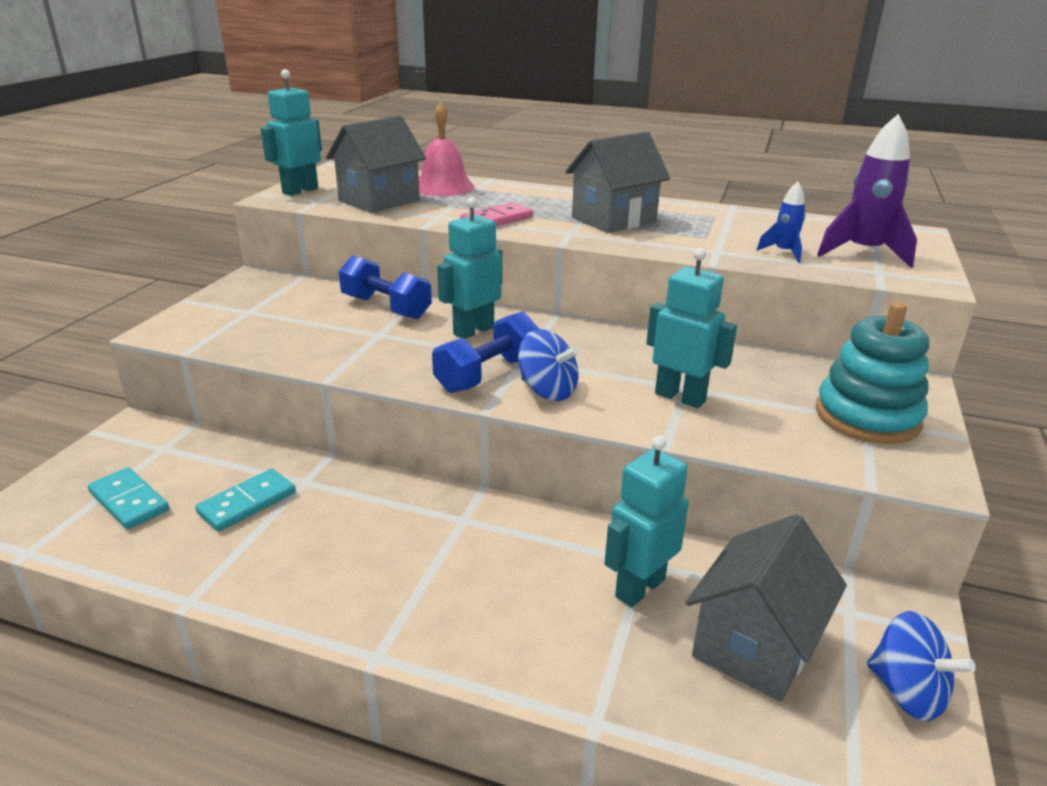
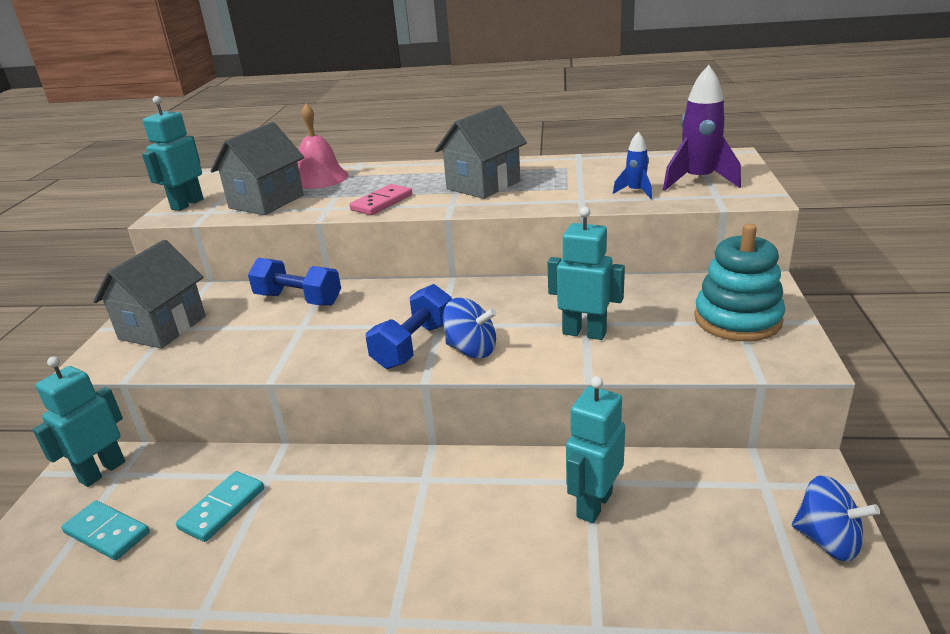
camera: 10 degrees left, 0 degrees up
(473, 331) = (386, 307): turquoise robot -> turquoise robot (102, 471)
(754, 646) = (701, 532): grey house -> grey house (163, 328)

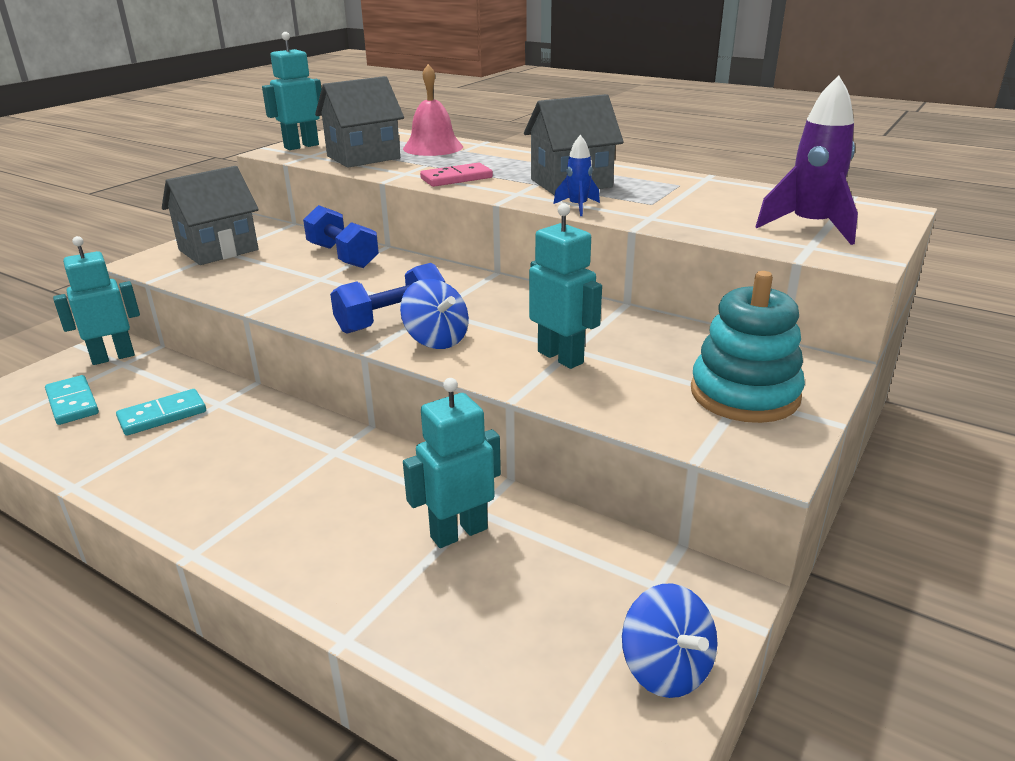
camera: 25 degrees right, 0 degrees up
(635, 192) = (720, 222): blue rocket -> blue rocket (578, 207)

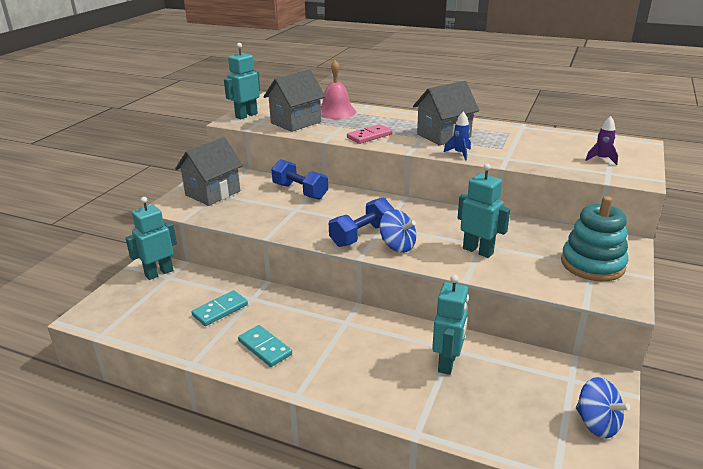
camera: 10 degrees left, 0 degrees up
(72, 403) = (153, 308): turquoise domino -> turquoise domino (265, 348)
(458, 532) = (447, 363): turquoise robot -> turquoise robot turned 150 degrees clockwise
(810, 227) = (601, 159): purple rocket -> purple rocket, size x0.54

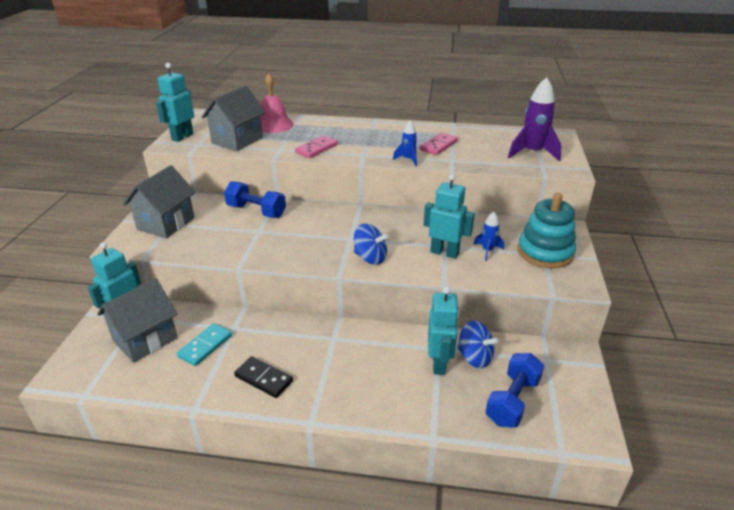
camera: 15 degrees left, 5 degrees up
(265, 348) = (263, 379): turquoise domino -> black domino
(362, 235) = (333, 251): blue dumbbell -> blue dumbbell (512, 401)
(443, 135) = (386, 142): grey house -> grey house (145, 339)
(498, 143) = (438, 146): none -> pink domino
(526, 255) = (487, 251): none -> blue rocket
(597, 423) = (579, 397): blue spinning top -> blue spinning top (474, 357)
(601, 159) = (532, 153): purple rocket -> purple rocket, size x1.87

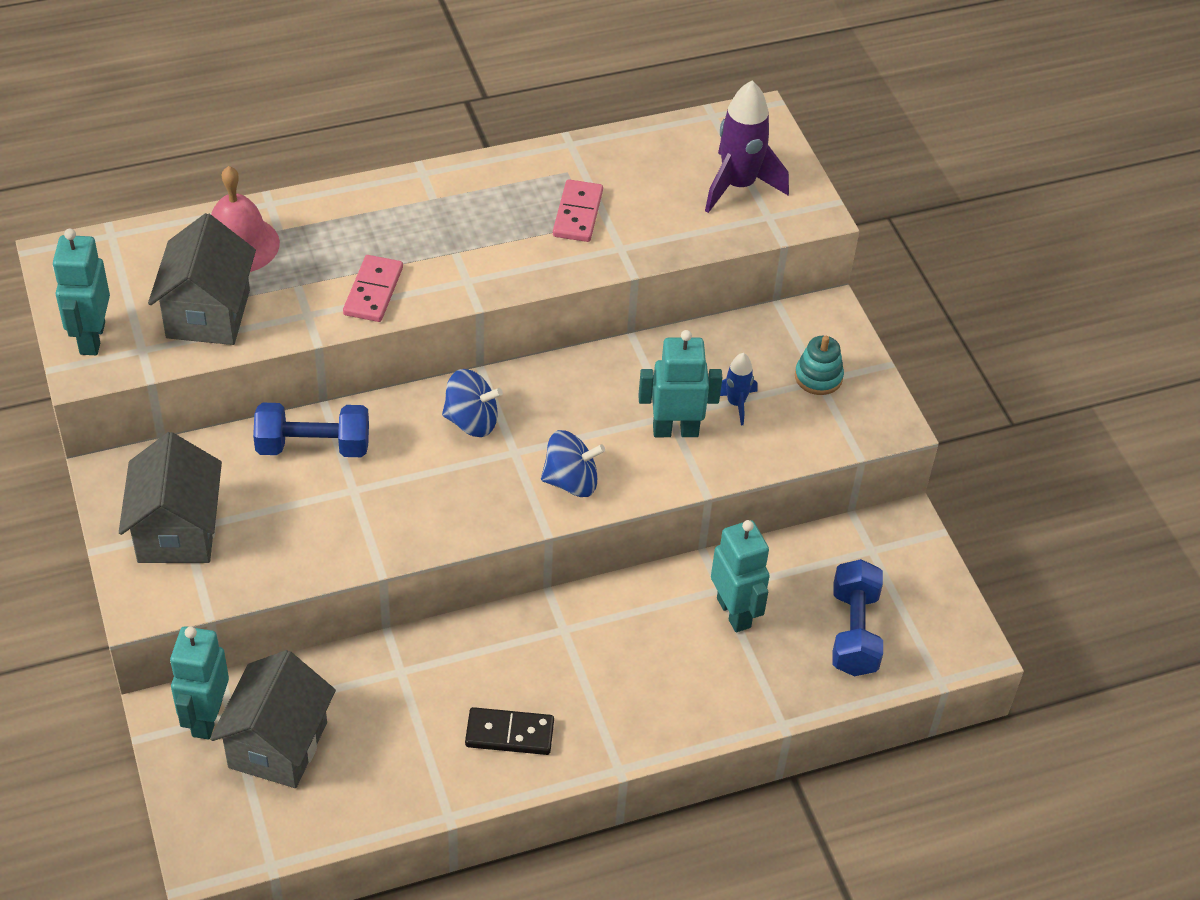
camera: 30 degrees left, 15 degrees up
(205, 346) = (382, 718): turquoise domino -> none
(408, 159) = (549, 270): blue rocket -> none
(474, 357) = (776, 583): blue spinning top -> blue spinning top (471, 421)
(545, 252) = (818, 377): turquoise stacking toy -> turquoise stacking toy, size x0.54

